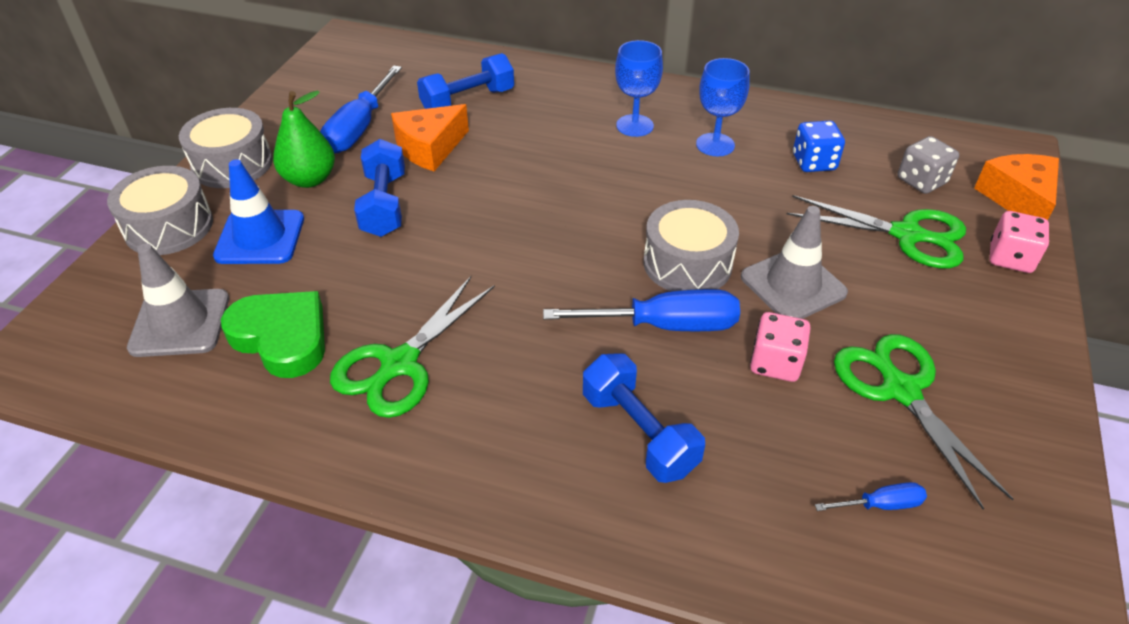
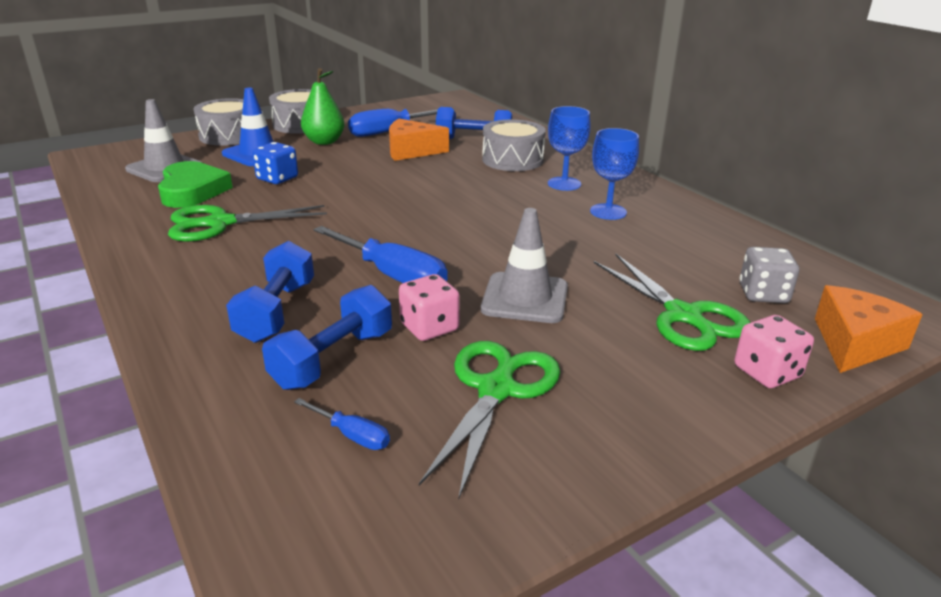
camera: 40 degrees right, 15 degrees down
(384, 205) = (340, 163): blue dumbbell -> blue dumbbell (333, 359)
(687, 263) = (468, 256): grey drum -> grey drum (512, 160)
(814, 162) = (675, 248): blue dice -> blue dice (277, 178)

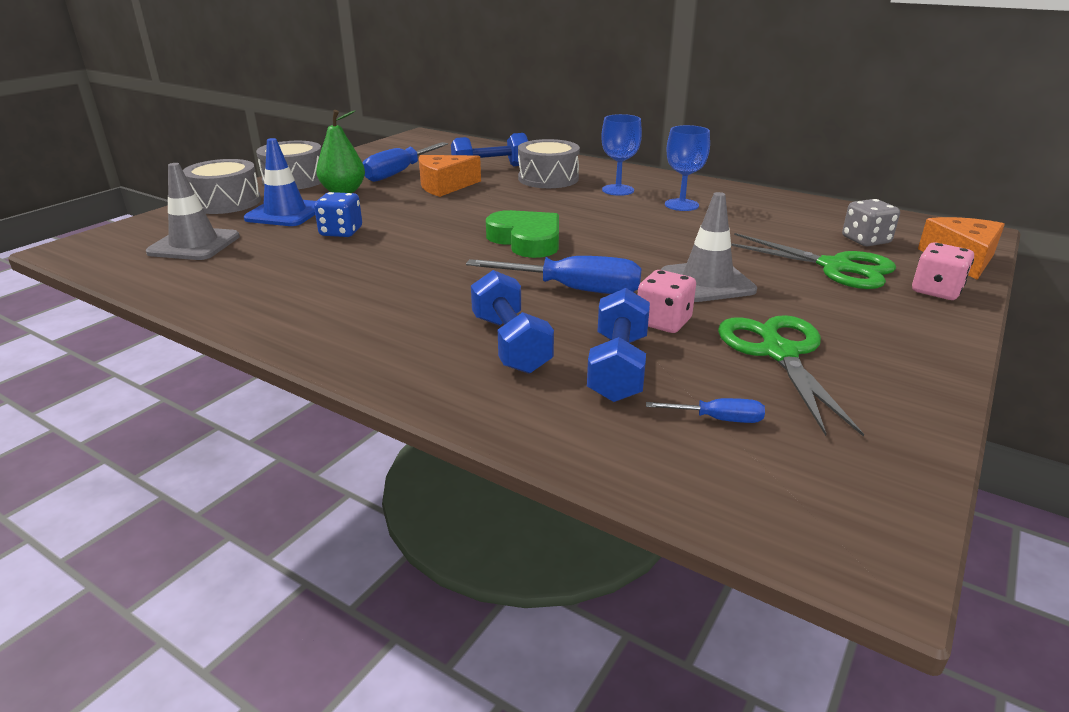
camera: 25 degrees left, 0 degrees up
(192, 191) = (260, 259): green heart -> green heart (526, 240)
(219, 223) = (337, 283): green scissors -> none

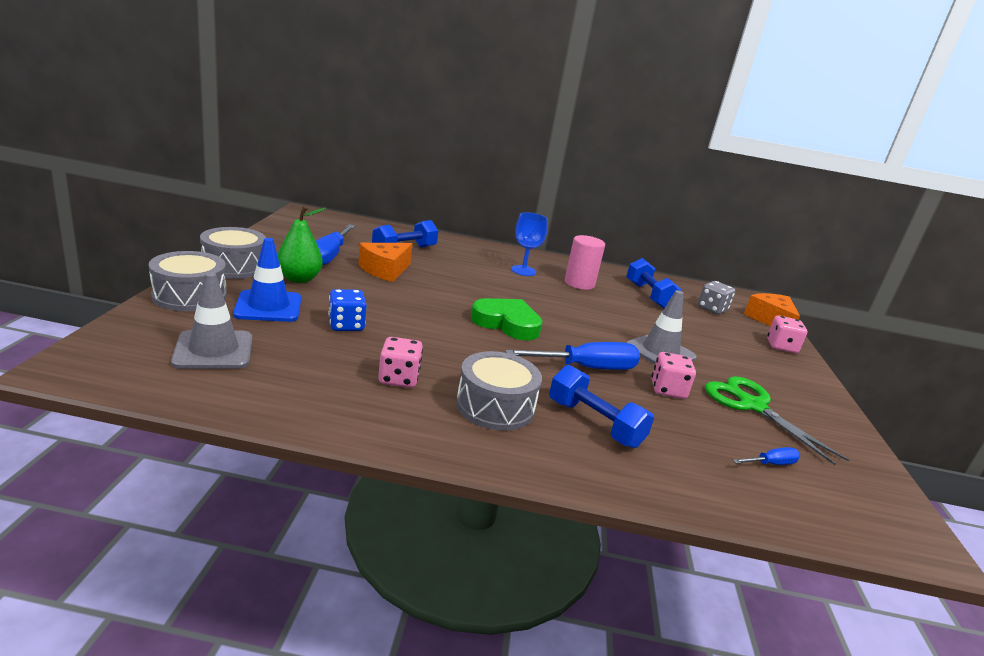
camera: 30 degrees left, 5 degrees down
(336, 280) = (399, 378): none -> pink dice
(548, 178) = (461, 260): grey drum -> grey drum (495, 406)
(618, 367) = (679, 433): blue dumbbell -> blue dumbbell (648, 295)
(681, 205) = (579, 283): blue goblet -> pink cylinder
(836, 267) = (717, 333): green scissors -> none

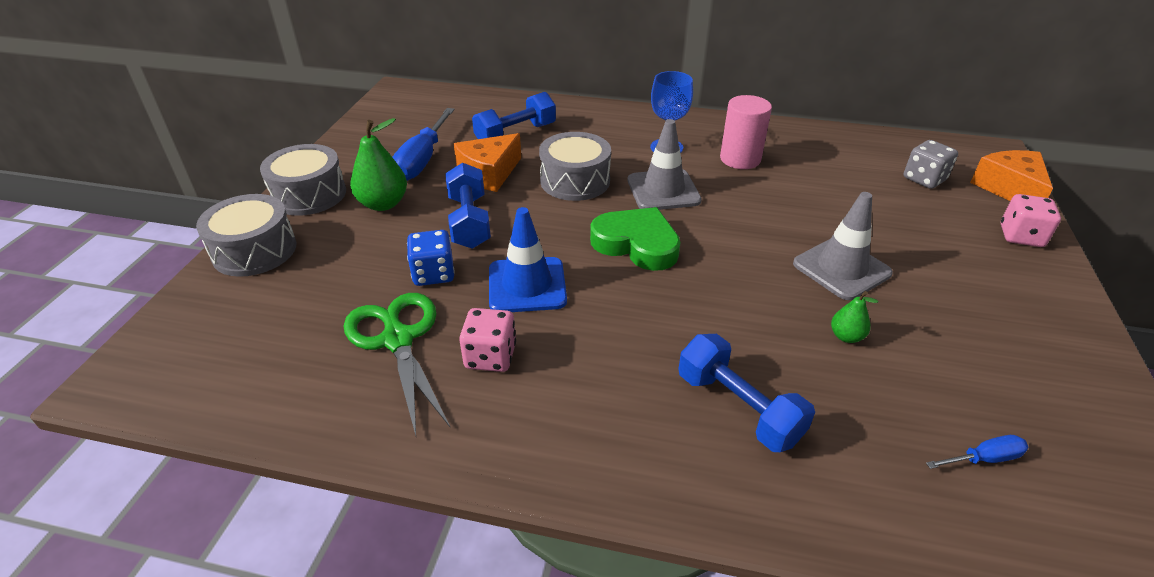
camera: 10 degrees right, 15 degrees up
(213, 350) = (274, 336): grey traffic cone -> grey traffic cone (663, 190)
(268, 307) = (343, 255): blue traffic cone -> blue traffic cone (527, 285)
(495, 406) = (608, 391): grey drum -> grey drum (575, 181)
(586, 368) = (735, 310): blue screwdriver -> none
(648, 295) = (835, 167): blue dumbbell -> blue dumbbell (469, 222)
(668, 390) = (846, 336): pink dice -> green pear
(751, 405) = (965, 352): green scissors -> green scissors (398, 339)

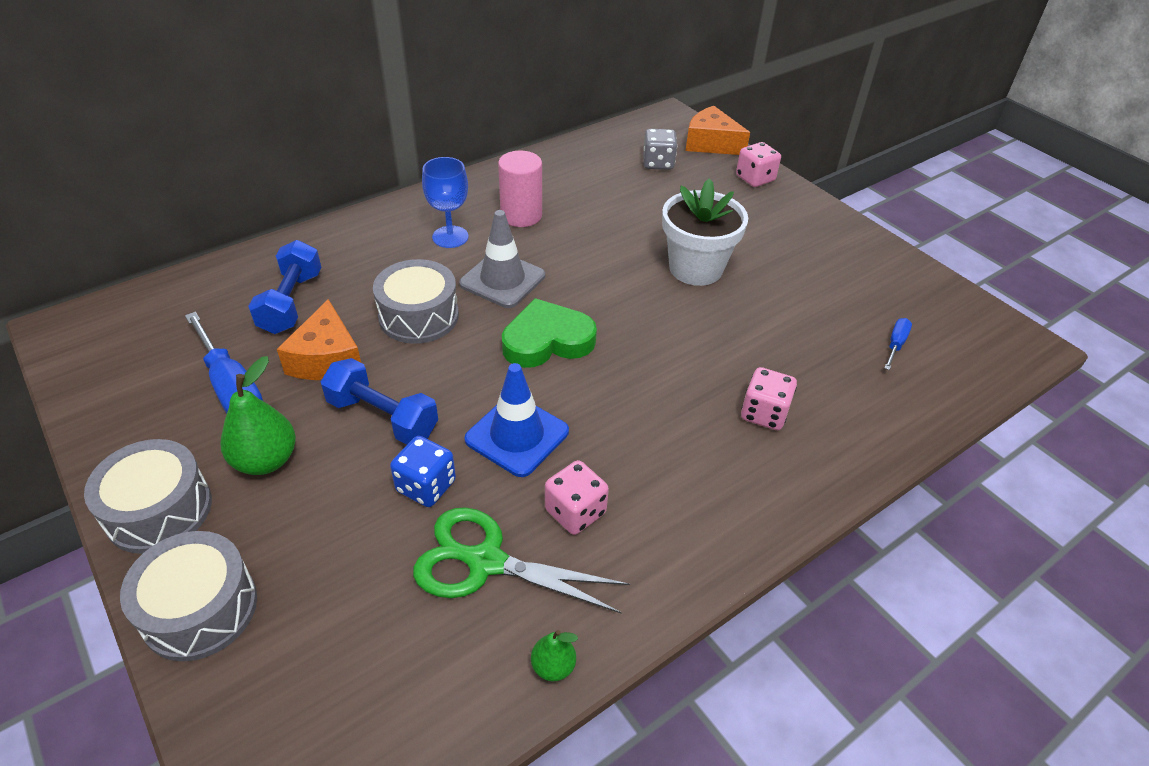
camera: 50 degrees left, 5 degrees up
(738, 408) = (764, 413): blue dumbbell -> pink dice
(841, 269) = (695, 268): grey traffic cone -> white flower pot
(846, 336) = (756, 317): green pear -> green pear (553, 666)

